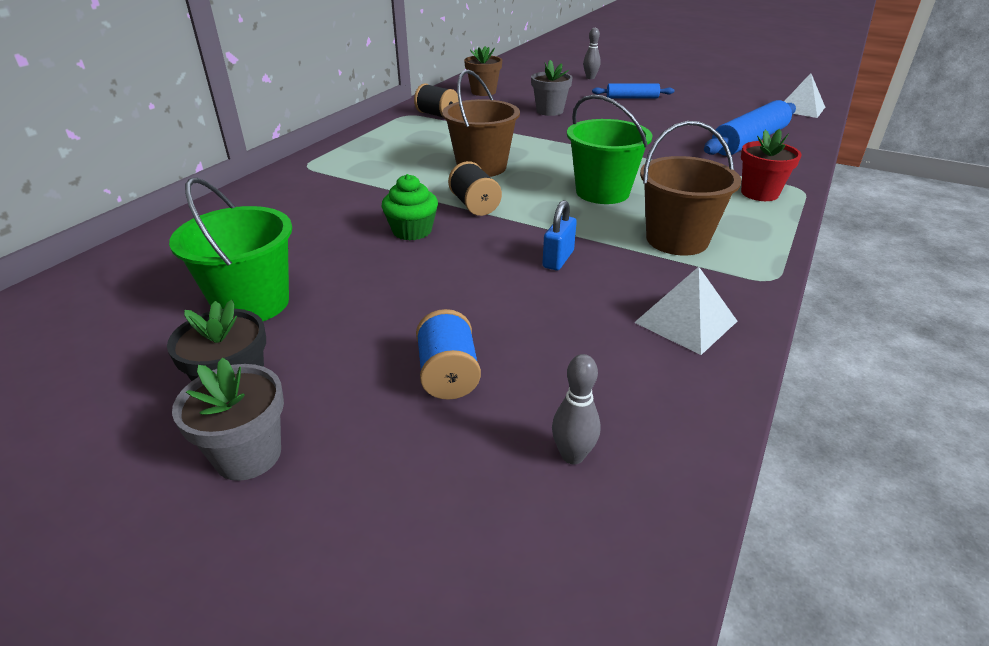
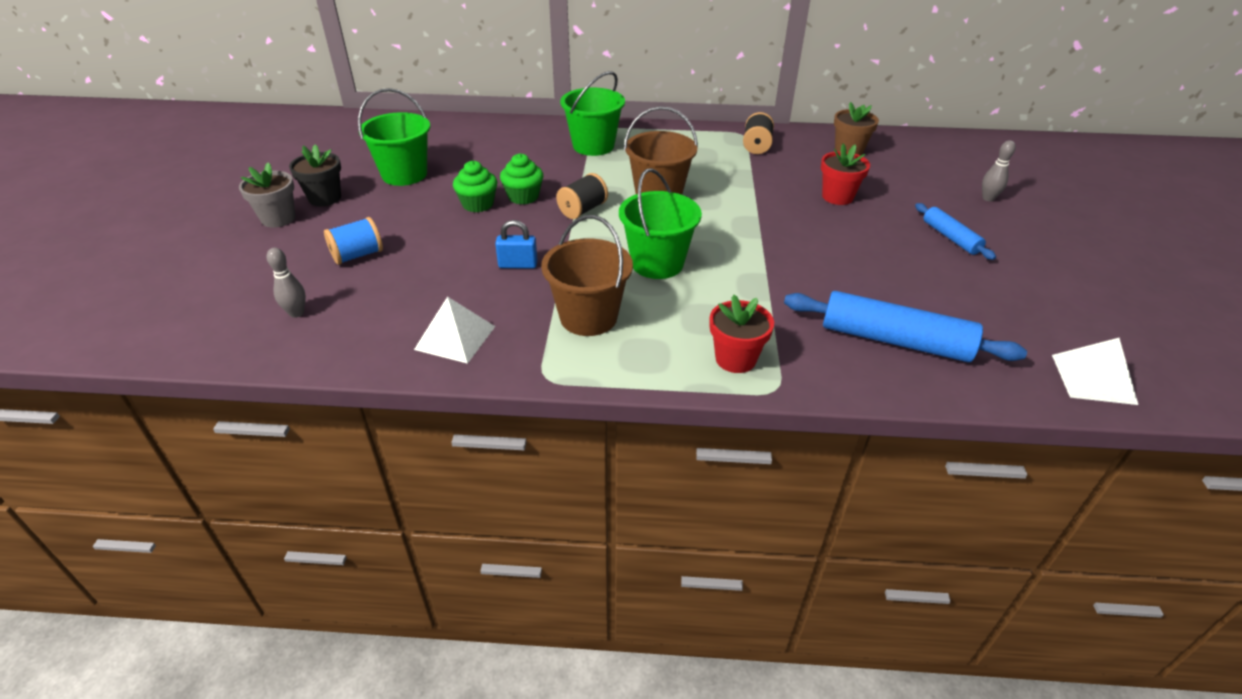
camera: 65 degrees right, 5 degrees up
(343, 175) = (593, 146): none -> green bucket
(399, 261) = (478, 204): none -> green cupcake
(549, 111) = (837, 197): grey flower pot -> red flower pot

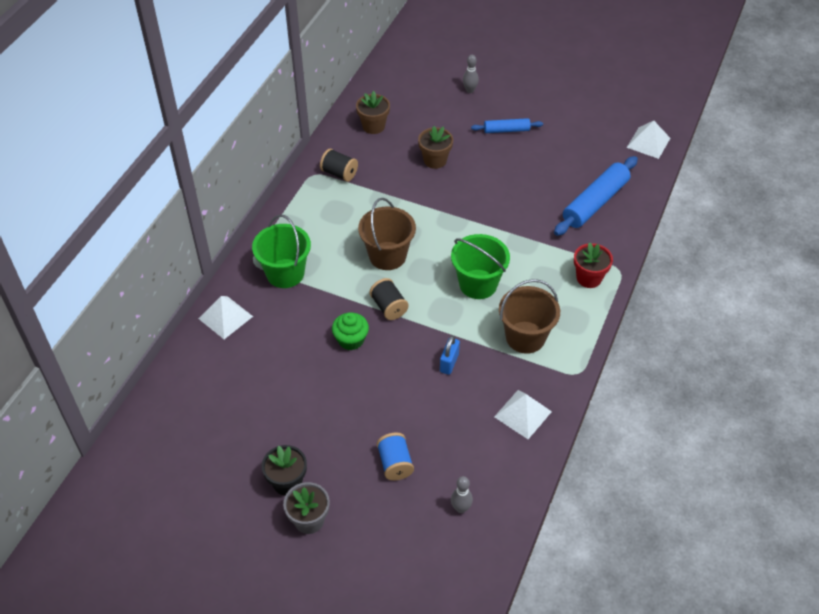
camera: 70 degrees left, 10 degrees up
(404, 174) = (271, 417): green bucket -> none
(478, 204) = (349, 372): green cupcake -> none
(520, 130) = (225, 317): none -> white pyramid
(837, 197) = (435, 160): red flower pot -> brown flower pot

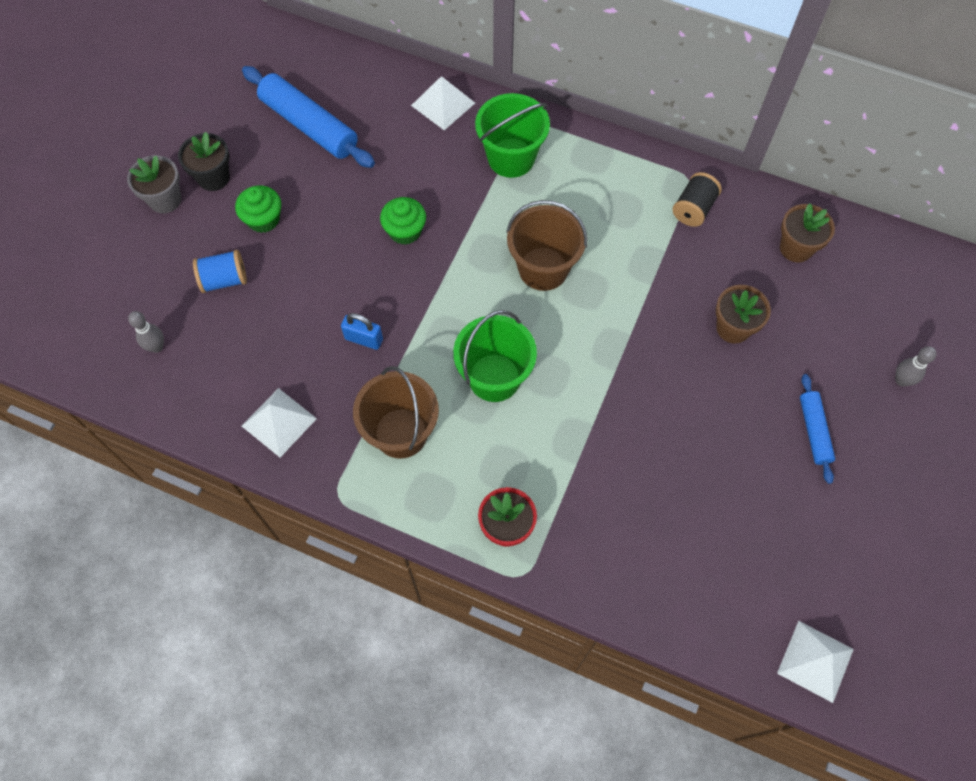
camera: 90 degrees right, 15 degrees up
(335, 439) = (263, 219): none -> green cupcake
(389, 307) = (456, 271): black spool -> none
(595, 202) = (662, 553): blue rolling pin -> blue rolling pin (309, 125)

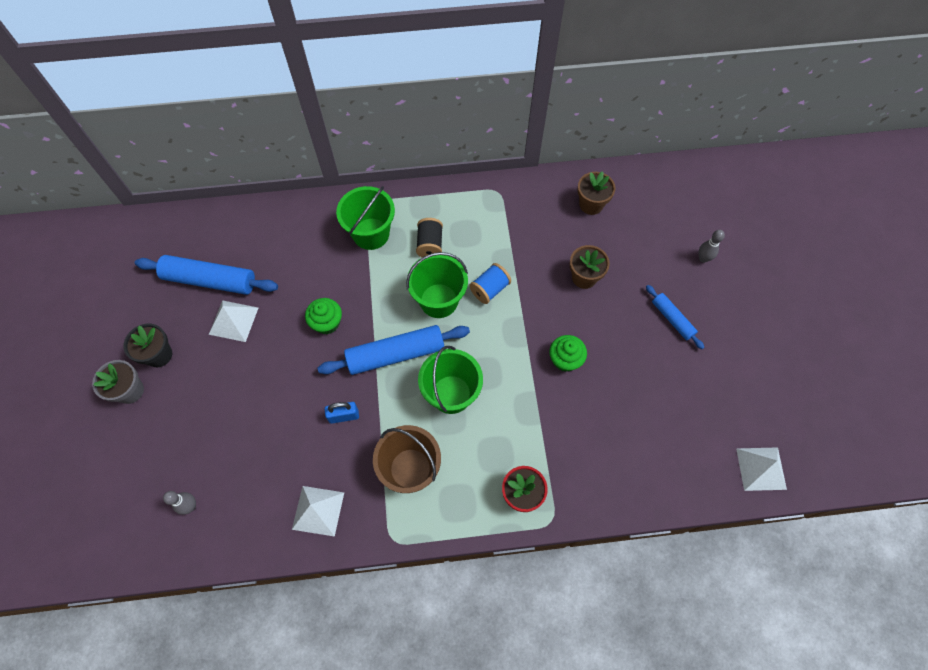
camera: 30 degrees left, 0 degrees up
(224, 280) = (213, 427): blue spool -> blue spool (489, 289)
(263, 219) = (216, 367): green cupcake -> green cupcake (565, 359)
(443, 104) = (300, 218): white pyramid -> white pyramid (233, 320)
(459, 303) = (395, 354): none -> blue rolling pin
(543, 269) = (439, 300): brown bucket -> green bucket
(693, 209) = (512, 210): black spool -> black spool (430, 245)

